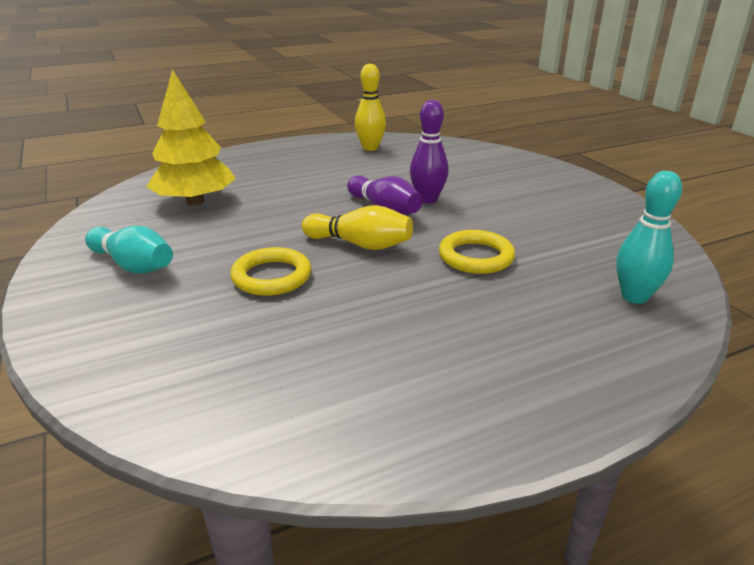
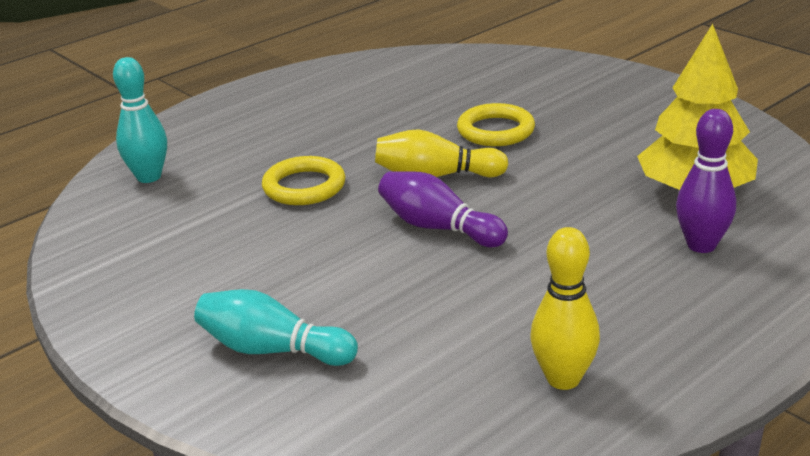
camera: 165 degrees right, 0 degrees up
(133, 265) = (635, 115): turquoise bowling pin -> turquoise bowling pin (272, 350)
(427, 199) = (388, 258): purple bowling pin -> purple bowling pin (701, 245)

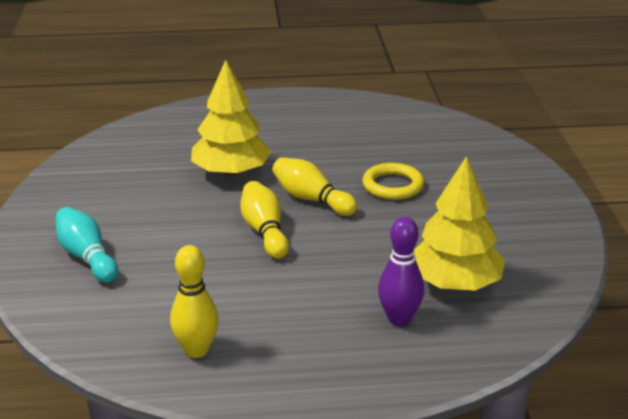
camera: 35 degrees right, 0 degrees up
(149, 177) = (163, 131): turquoise bowling pin -> none
(304, 186) = (231, 172): yellow ring -> yellow tree
(438, 228) = (264, 231): purple bowling pin -> yellow bowling pin

